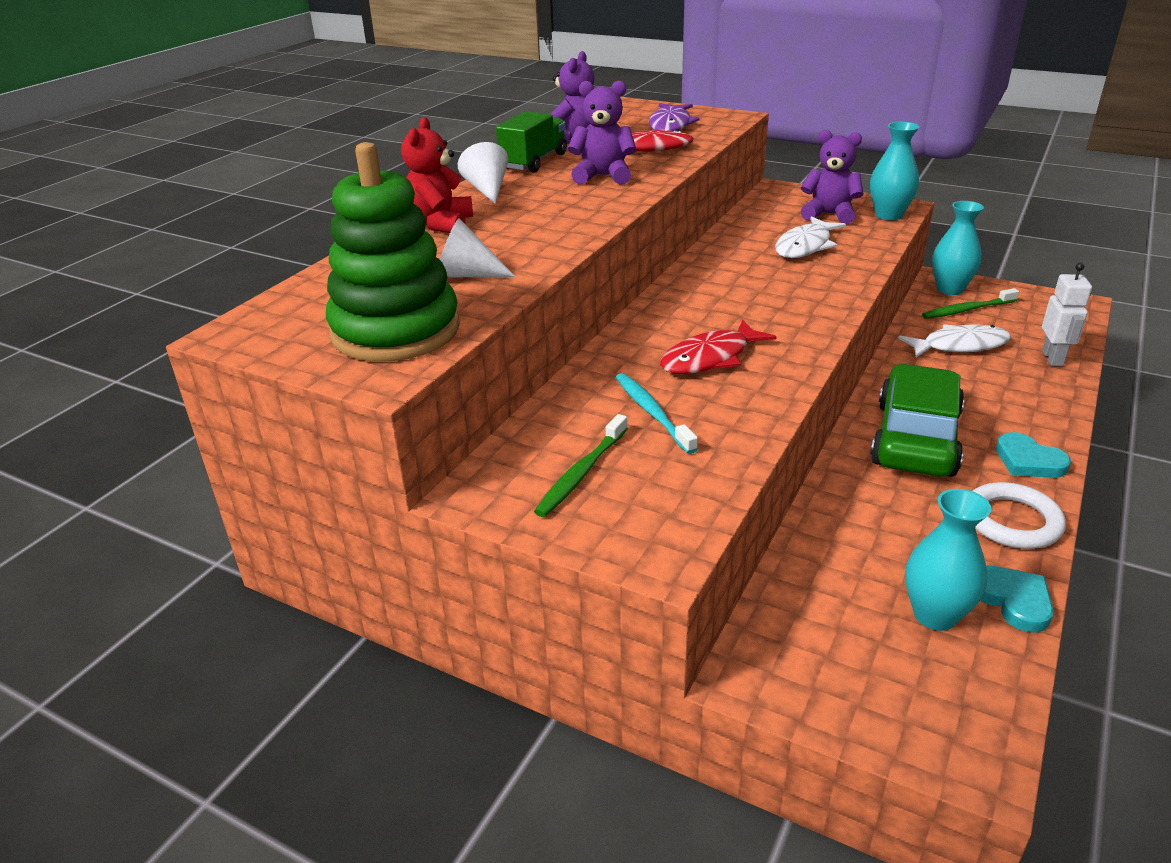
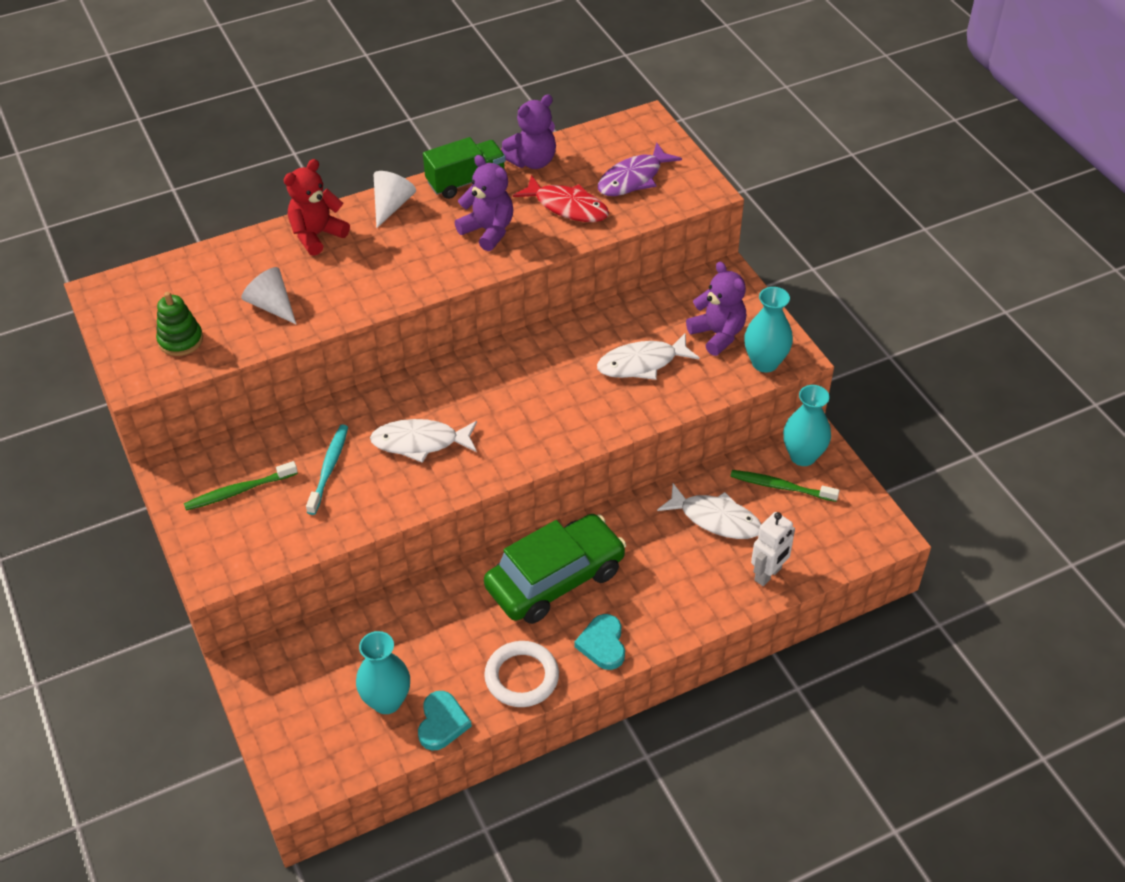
camera: 35 degrees right, 15 degrees up
(396, 330) = (180, 340): green stacking toy -> green stacking toy, size x0.49
(710, 358) = (420, 442): red fish -> white fish

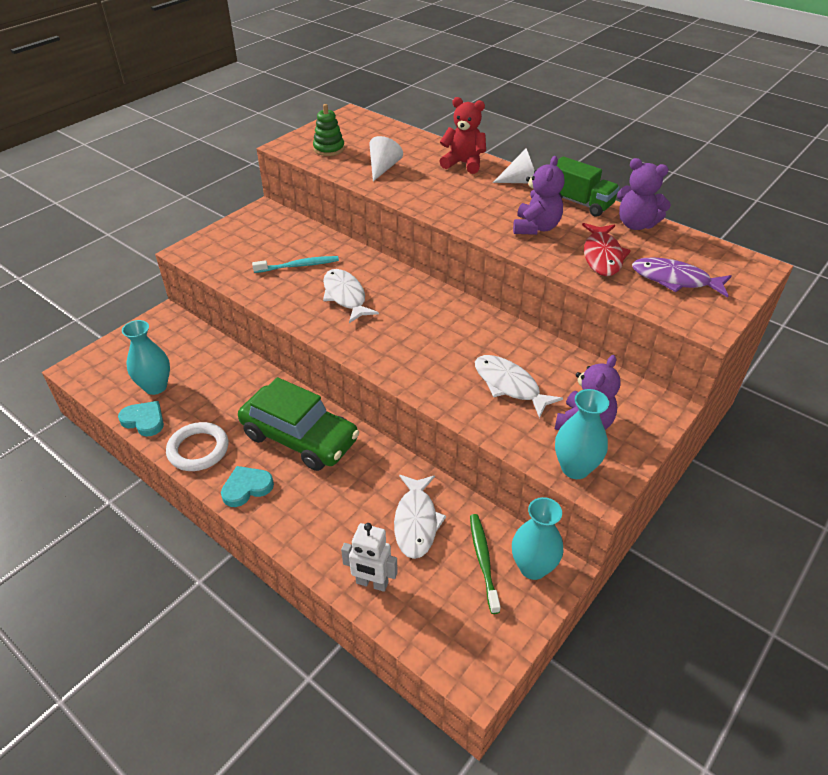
camera: 65 degrees right, 5 degrees down
(239, 491) = (260, 238): green toothbrush -> none
(442, 723) = (144, 420): turquoise heart -> turquoise heart turned 135 degrees counterclockwise

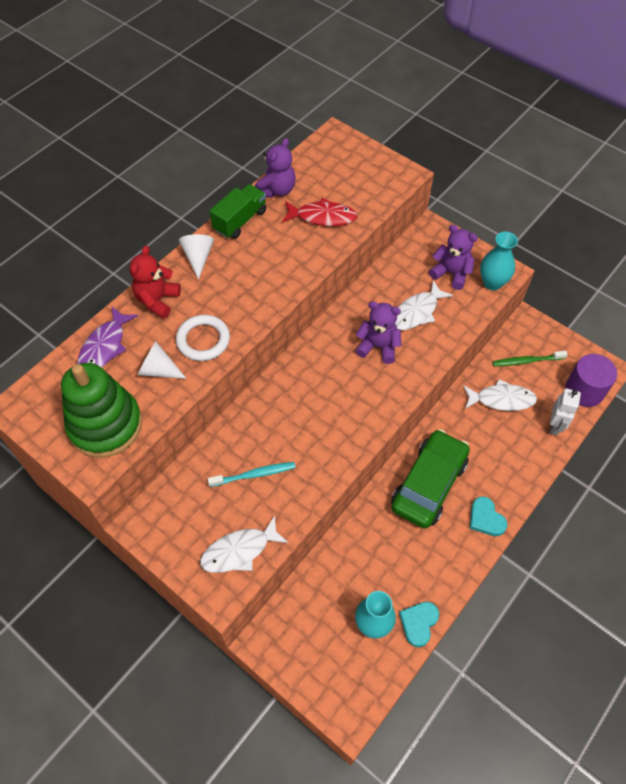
camera: 90 degrees left, 15 degrees up
(198, 449) = (449, 565): white ring -> white ring (203, 340)
(298, 266) = (254, 474): turquoise toothbrush -> turquoise toothbrush turned 90 degrees clockwise
(329, 149) = (105, 425): green stacking toy -> green stacking toy, size x2.02
(345, 296) = (306, 428): white fish -> white fish (239, 551)
(433, 634) = (584, 390): none -> purple cylinder
(533, 567) = (527, 334): turquoise vase -> none
(536, 228) = (280, 254): purple teddy bear -> purple teddy bear (378, 346)
(675, 280) = (353, 181): purple fish -> purple fish (105, 346)

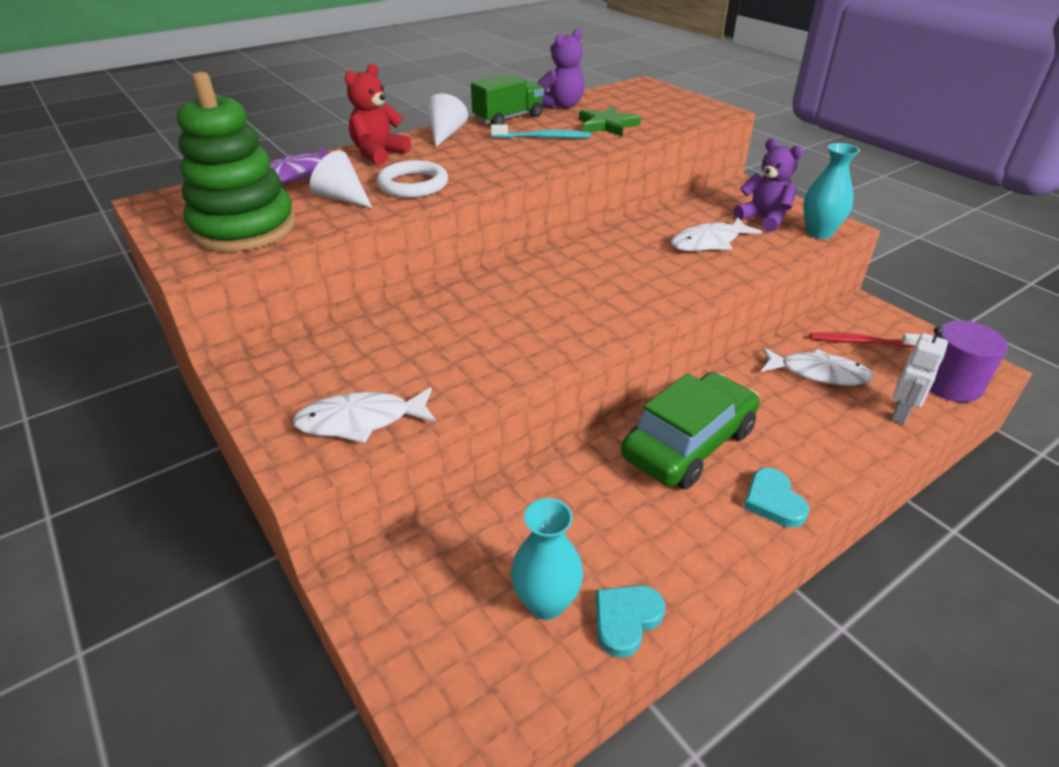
camera: 15 degrees right, 20 degrees down
(254, 474) = (426, 348): turquoise toothbrush -> turquoise toothbrush (543, 137)
(322, 217) = (607, 125): red fish -> green star
(378, 346) = (647, 262): purple teddy bear -> none
(526, 361) = (861, 342): green toothbrush -> red toothbrush

